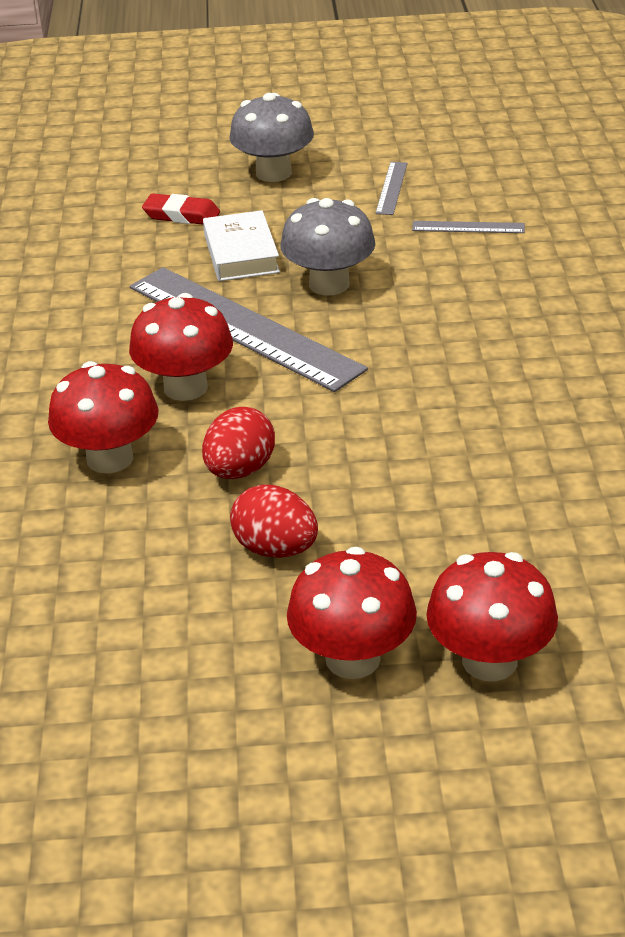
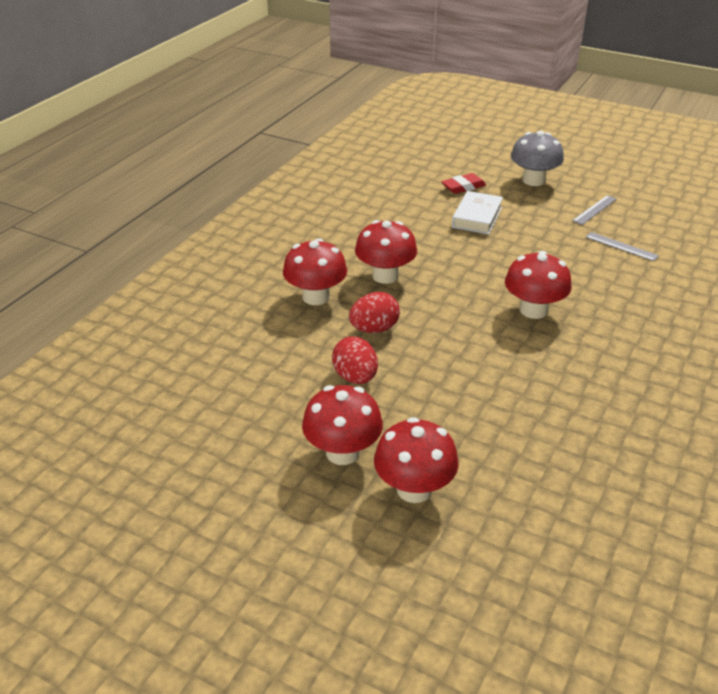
camera: 30 degrees right, 0 degrees up
(181, 215) = (463, 187): red eraser -> red eraser turned 75 degrees counterclockwise
(243, 327) = (443, 256): grey ruler -> none
(329, 284) = (510, 250): grey mushroom -> none
(431, 357) = (533, 310): none -> red mushroom

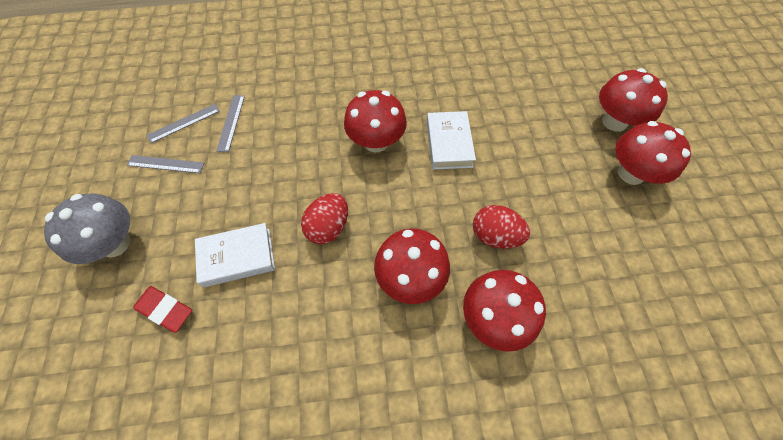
camera: 125 degrees left, 25 degrees up
(355, 377) = (561, 211): red egg -> red egg (328, 227)
(493, 350) = (449, 143): none -> white book
(638, 226) = (184, 123): none -> grey ruler

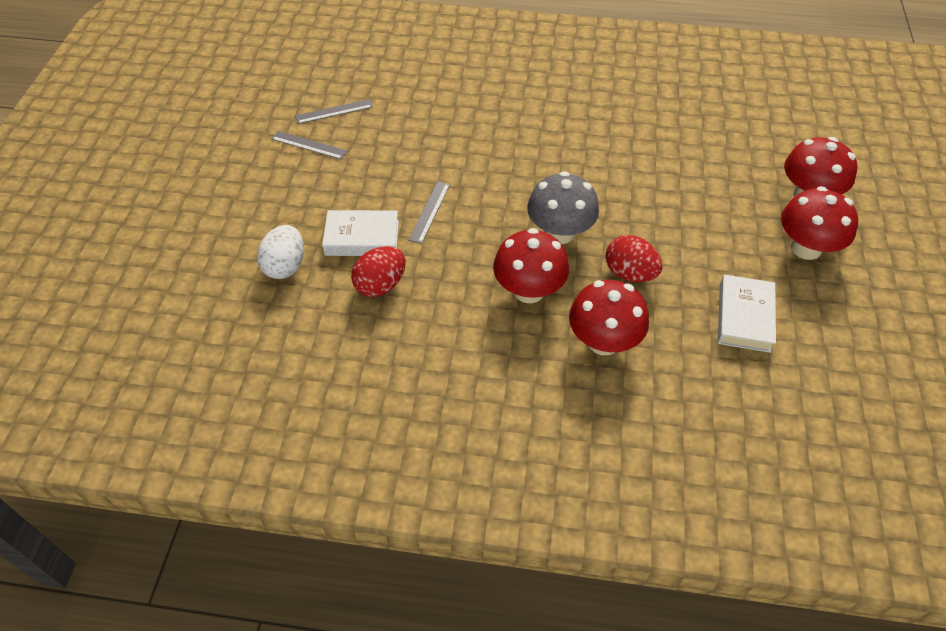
camera: 15 degrees right, 10 degrees down
(115, 243) = (249, 203): grey mushroom -> grey mushroom (560, 232)
(165, 310) = (285, 266): red eraser -> white egg
(231, 122) = (382, 120): grey ruler -> grey ruler (429, 212)
(328, 227) = (458, 231): red egg -> red egg (380, 285)
(376, 142) = (529, 165): red mushroom -> none
(449, 143) = (608, 181): white book -> white book (744, 317)

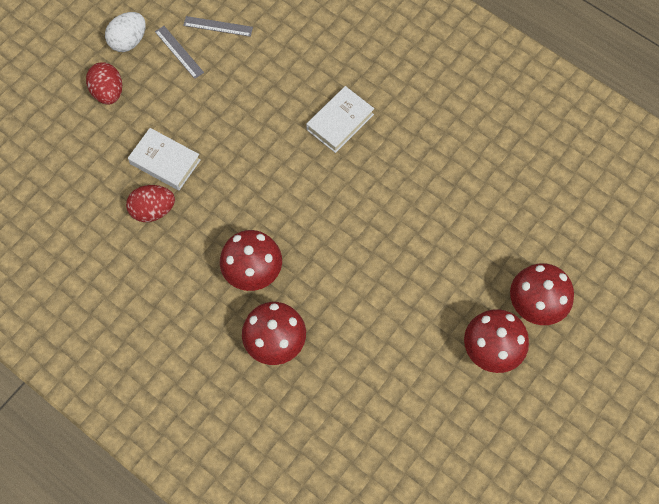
camera: 30 degrees right, 15 degrees up
(285, 266) = (98, 158): white egg -> white egg (128, 41)
(429, 212) = (228, 163): grey ruler -> none
(560, 232) = (311, 233): grey mushroom -> none
(629, 273) = (337, 297): red egg -> red egg (108, 92)
(744, 317) = (392, 380): white book -> white book (340, 122)

